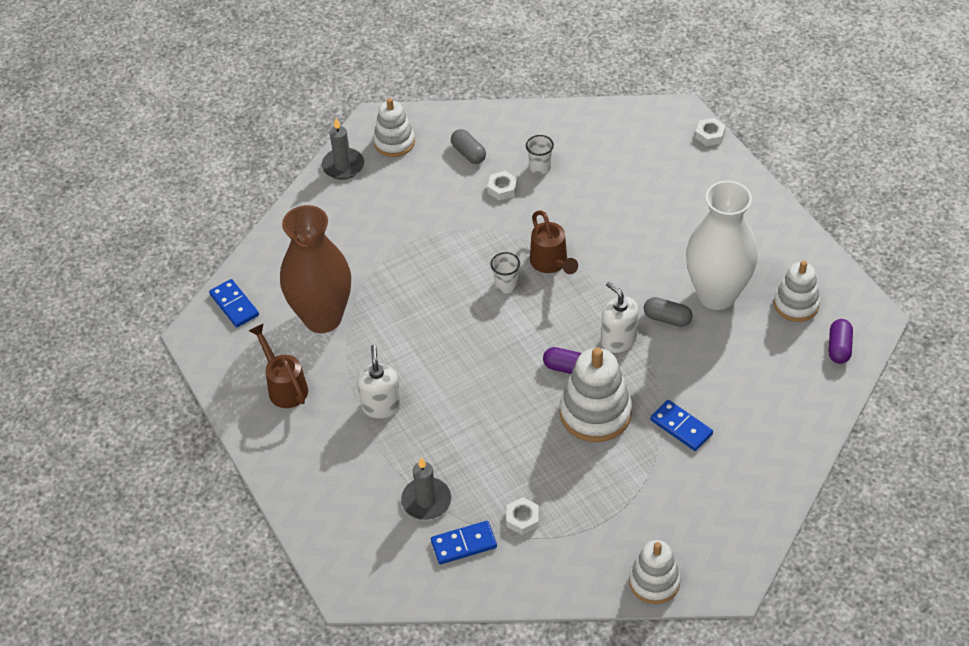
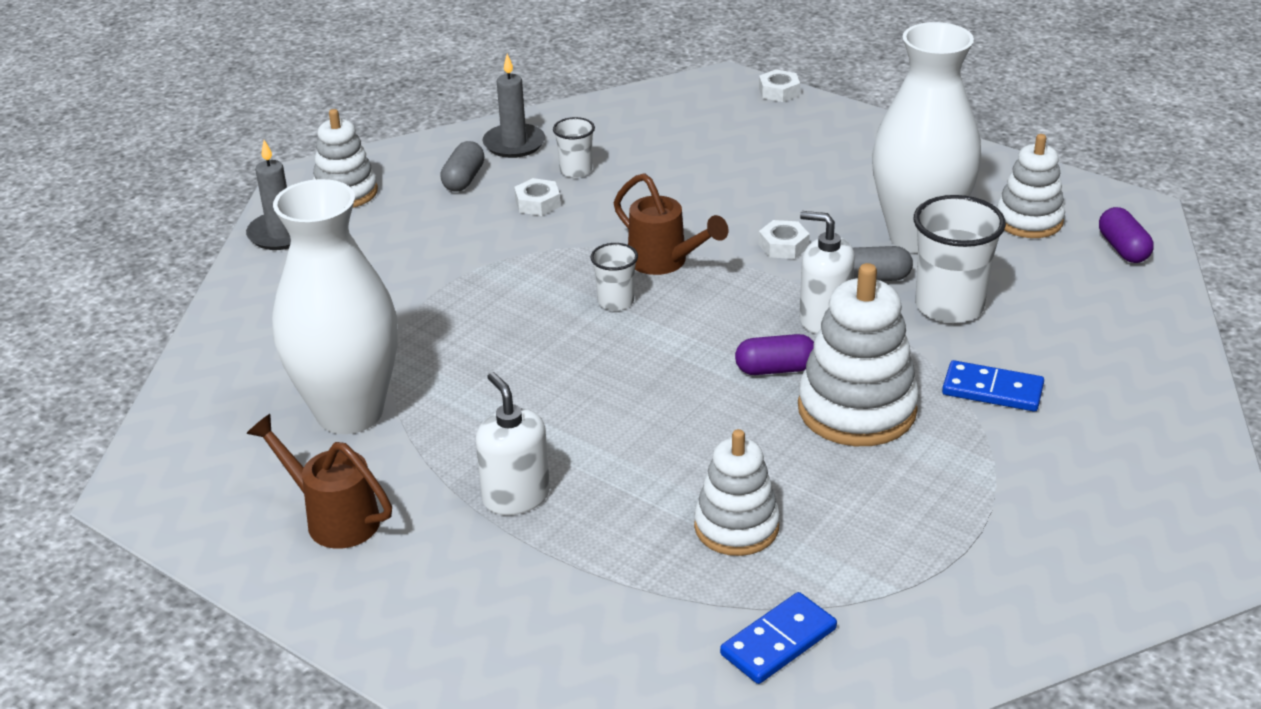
camera: 25 degrees left, 15 degrees down
(234, 305) = (187, 436): blue domino -> none
(322, 318) = (350, 413): brown vase -> white vase
(426, 500) = (674, 601): grey candle -> grey candle (514, 144)
(468, 153) = (464, 179): grey capsule -> grey capsule turned 75 degrees clockwise
(522, 519) = (848, 575): white nut -> white nut (783, 246)
(654, 581) = (1115, 593): white stacking toy -> white stacking toy (736, 527)
(698, 356) = (949, 306): none -> white cup

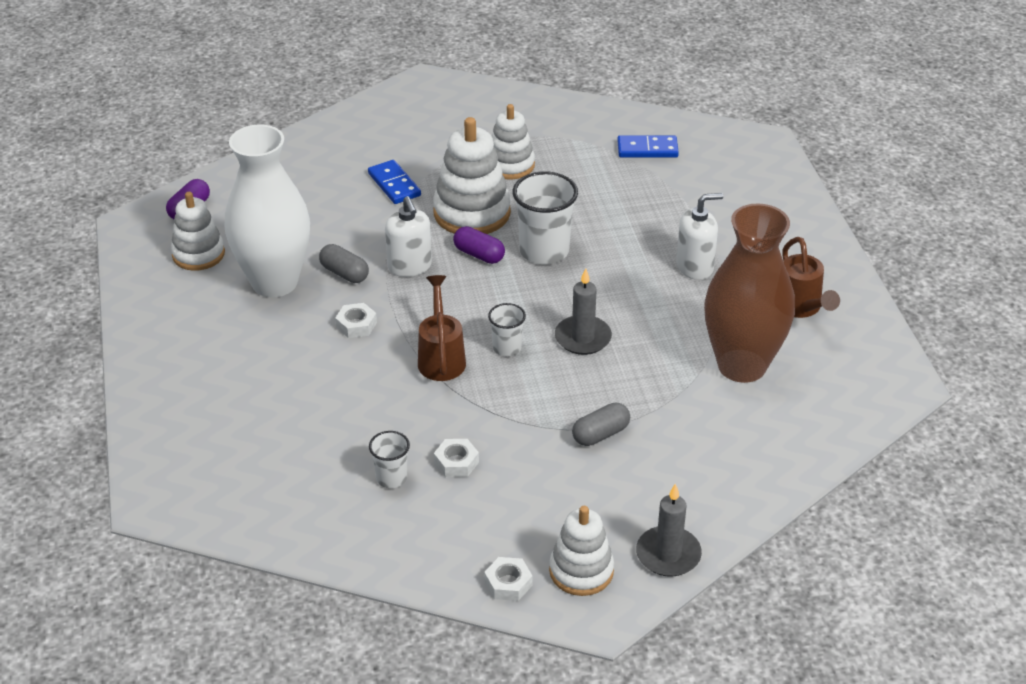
camera: 140 degrees left, 5 degrees up
(350, 413) = (742, 366): white vase -> brown vase
(464, 179) = (479, 524): grey capsule -> grey capsule (600, 434)
(514, 144) = (399, 541): grey candle -> grey candle (583, 338)
(516, 496) = (695, 267): white soap dispenser -> white soap dispenser turned 120 degrees counterclockwise
(736, 527) = (606, 197): white stacking toy -> white stacking toy (510, 165)
(779, 91) = (139, 462): white nut -> white nut (508, 583)
(949, 306) = (336, 234): white cup -> white cup (544, 251)

